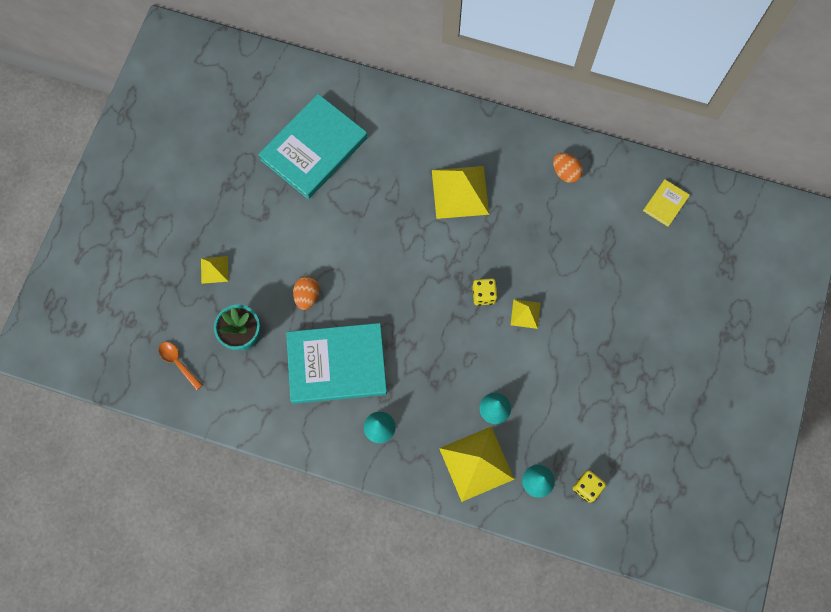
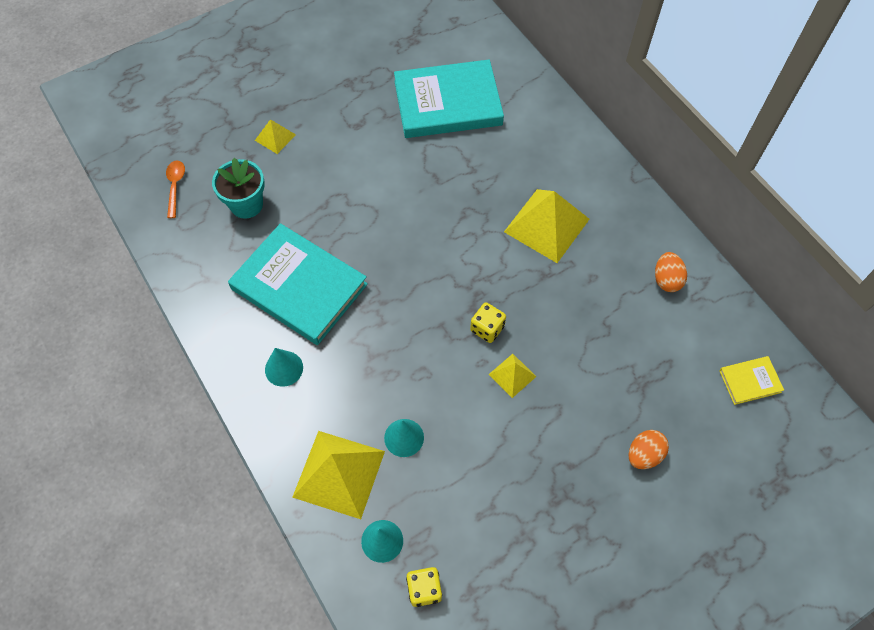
camera: 40 degrees right, 10 degrees down
(307, 296) = (329, 212): orange egg -> orange egg (644, 454)

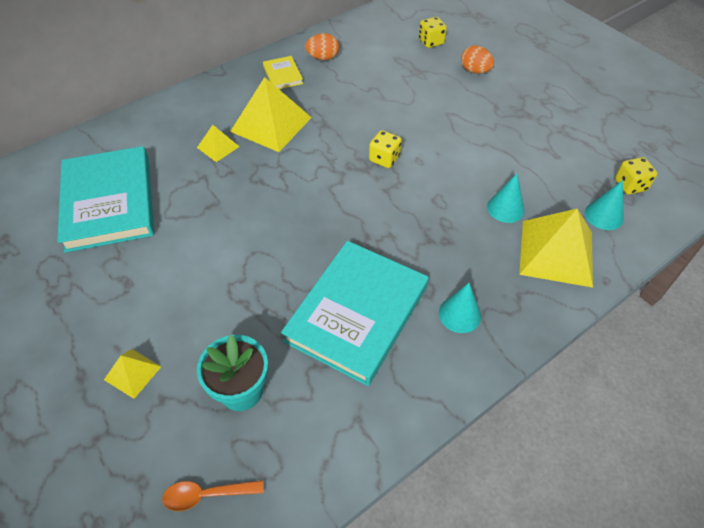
camera: 95 degrees left, 10 degrees down
(512, 375) = (427, 141): yellow pyramid -> yellow pyramid (218, 147)
(707, 410) = (431, 42): none -> yellow dice
(750, 381) = (403, 23): yellow book -> yellow book (282, 75)

